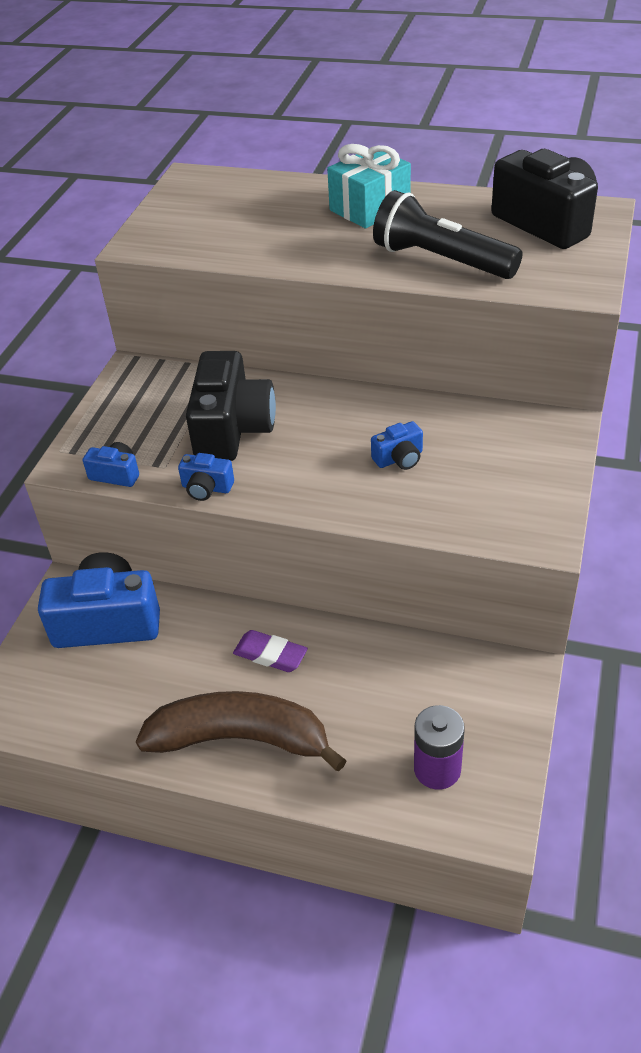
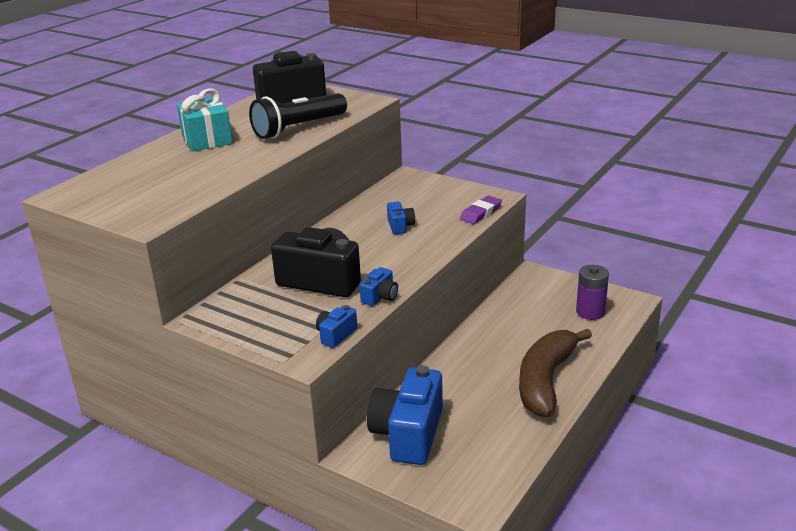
camera: 75 degrees left, 15 degrees down
(270, 654) = (478, 359): purple eraser -> purple eraser (481, 213)

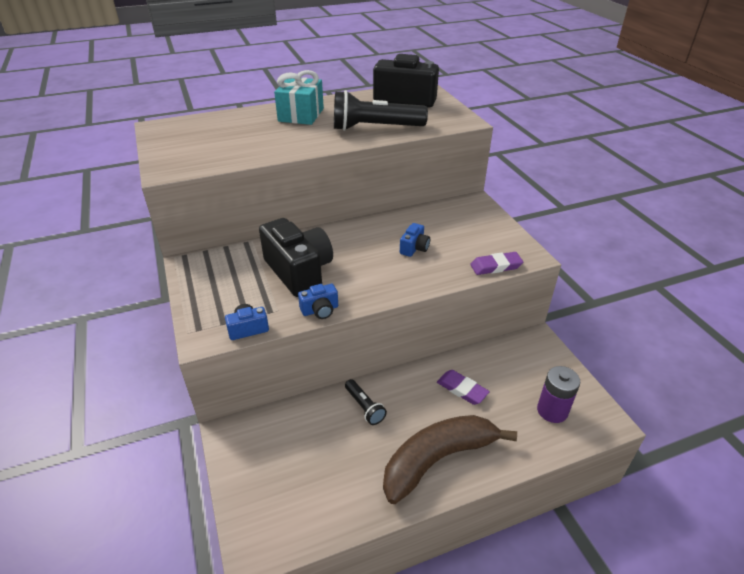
camera: 35 degrees right, 10 degrees up
(408, 434) = (280, 439): blue camera -> none
(451, 378) = (364, 407): none -> black flashlight
(513, 330) = (462, 389): none -> purple eraser

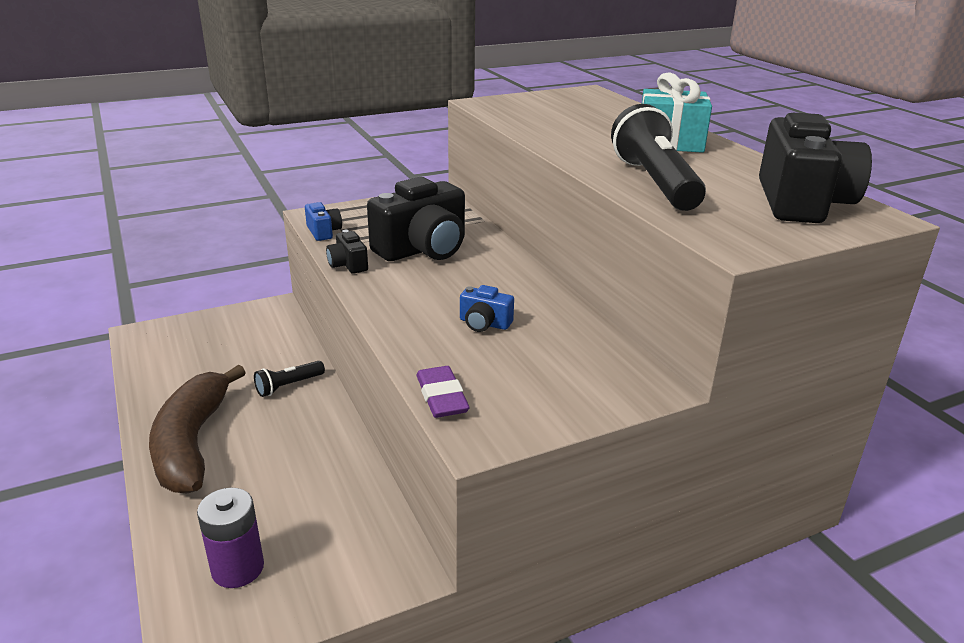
camera: 85 degrees right, 10 degrees down
(320, 310) = (348, 265): blue camera -> black camera
(438, 459) = (192, 443): brown banana -> brown banana turned 150 degrees counterclockwise
(462, 389) = (301, 469): purple eraser -> none

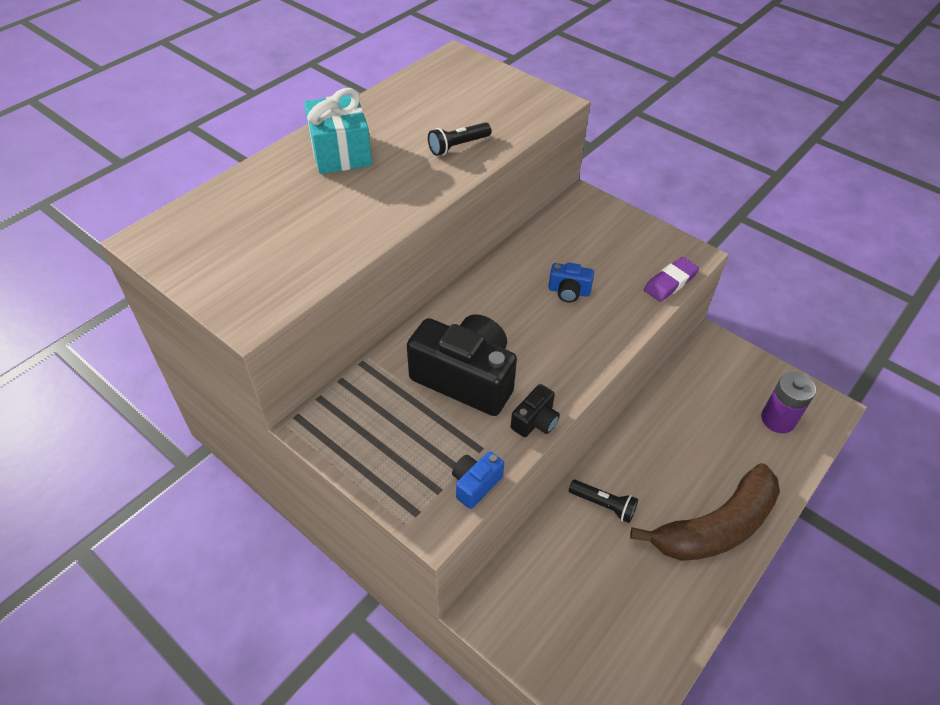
camera: 115 degrees left, 20 degrees up
(484, 323) = (569, 291): blue camera -> blue camera turned 105 degrees clockwise
(655, 183) = (458, 146): black flashlight -> black flashlight, size x0.50
(801, 202) = (451, 83): black camera -> none

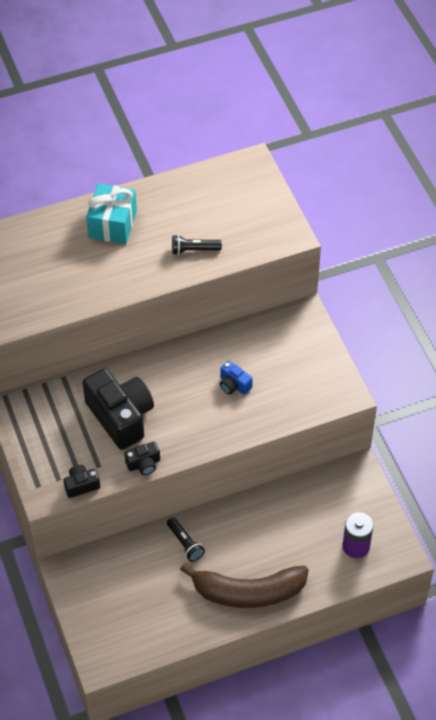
camera: 30 degrees right, 5 degrees up
(475, 484) = (81, 485): blue camera -> black camera
(670, 282) = (312, 409): purple eraser -> none

